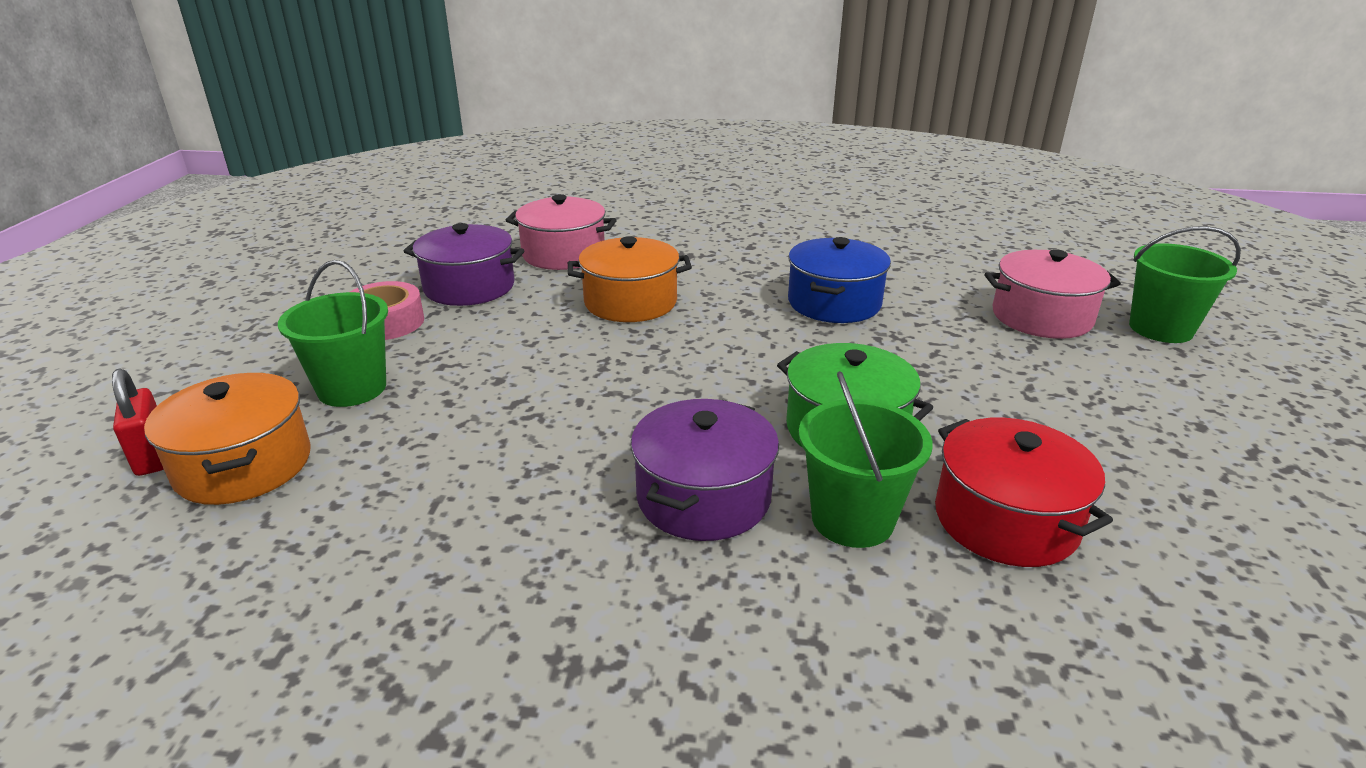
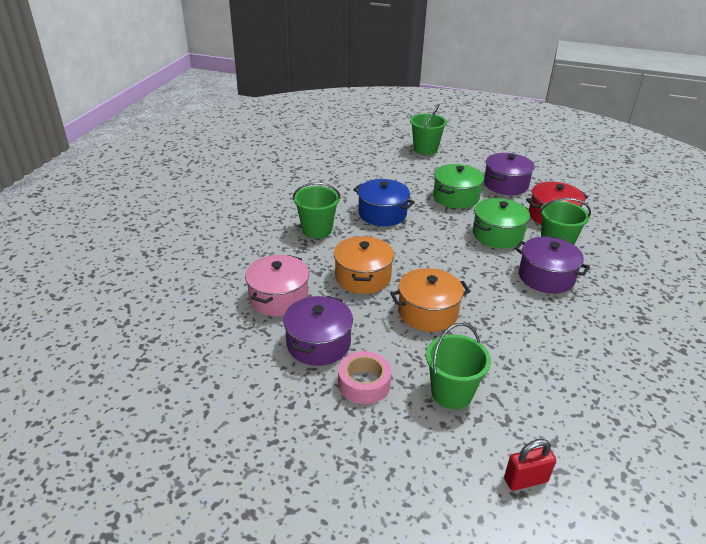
camera: 80 degrees left, 5 degrees up
(243, 465) = (533, 432): orange pot -> orange pot (428, 312)
(745, 259) = (317, 230): none -> green bucket
(970, 373) = (456, 197): none -> green pot
(1041, 317) = (410, 169): pink pot -> none
(1108, 442) = (505, 184): none -> purple pot

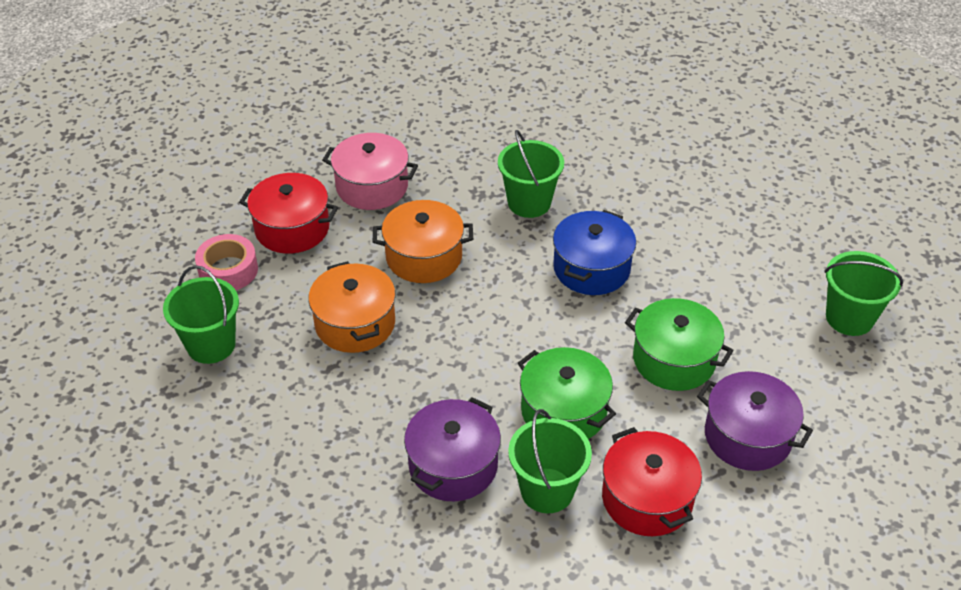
camera: 85 degrees right, 10 degrees up
(318, 343) = (292, 228): purple pot -> red pot
(525, 480) = (86, 403): red padlock -> none

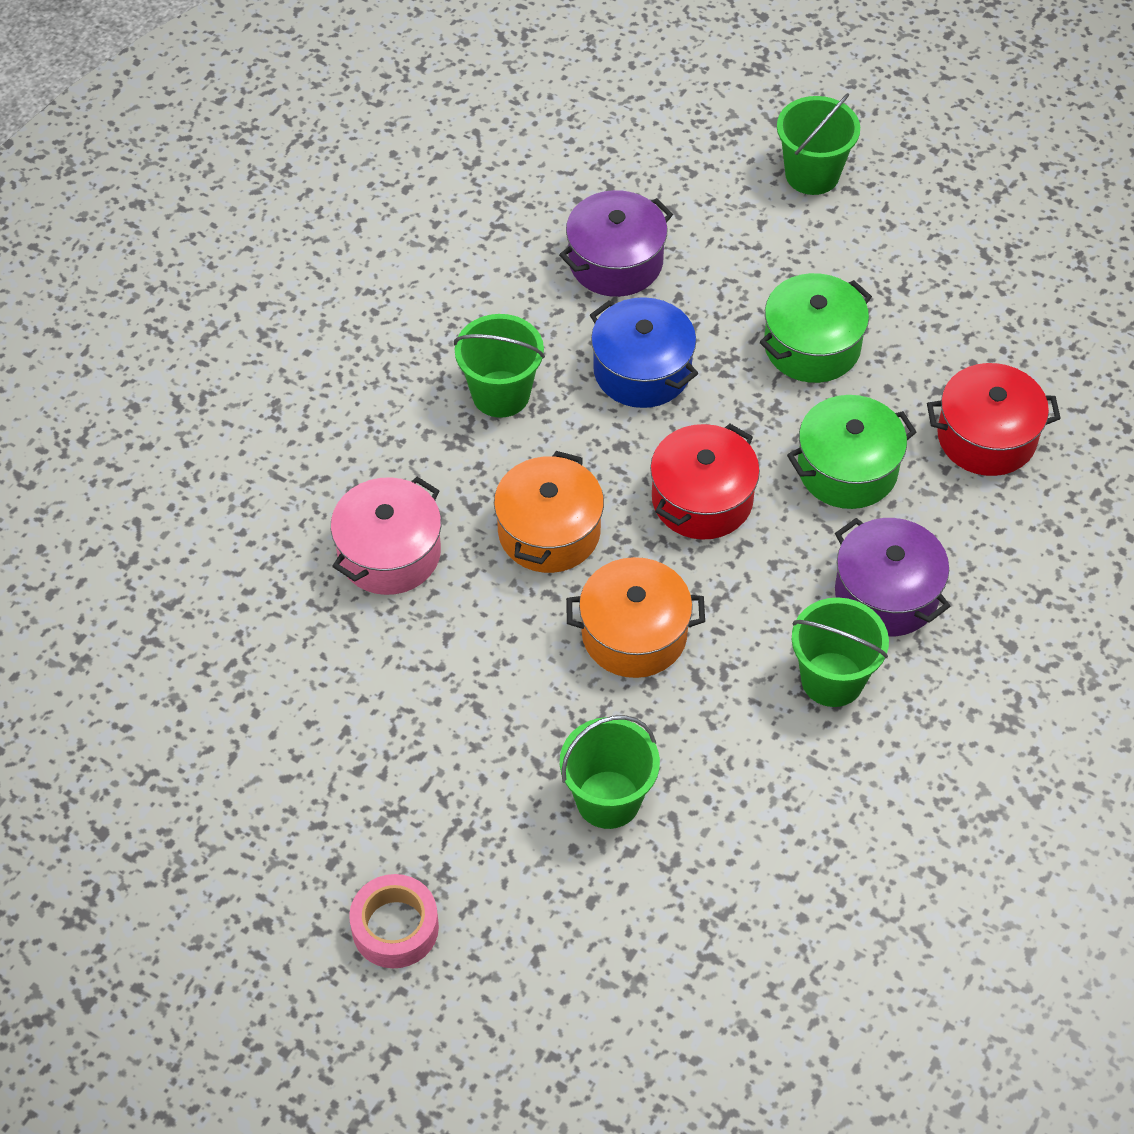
camera: 70 degrees left, 10 degrees up
(228, 270) = (479, 754): pink tape -> pink tape (395, 927)
(292, 228) = (430, 663): red pot -> red pot (702, 499)
(547, 490) = (948, 519): green bucket -> green bucket (832, 679)
(747, 436) = (937, 324): purple pot -> purple pot (615, 261)

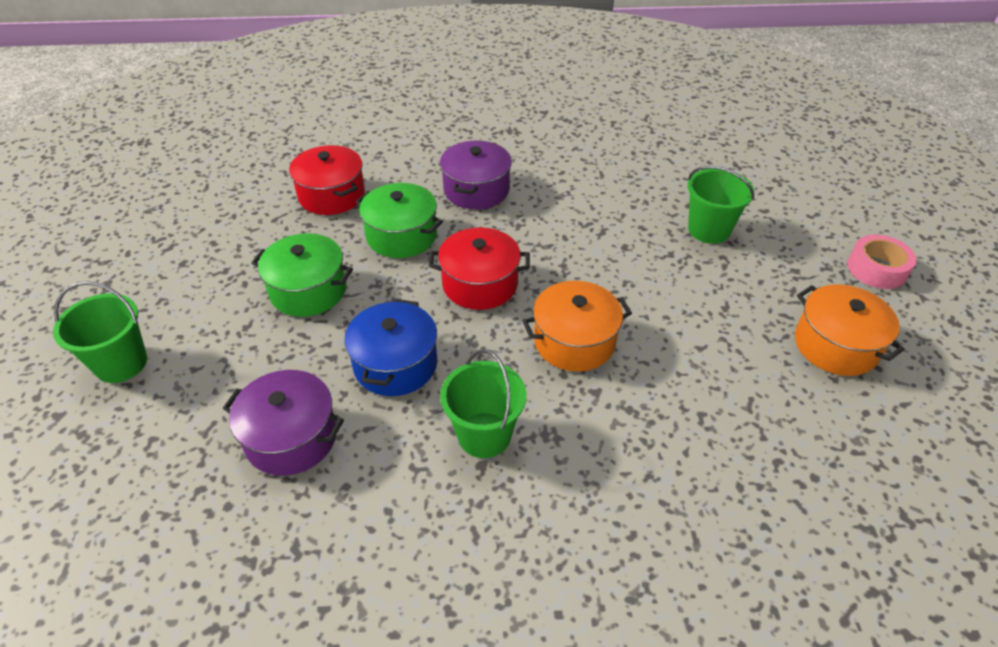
camera: 125 degrees left, 10 degrees down
(389, 553) = (679, 416): pink pot -> none
(634, 634) = (603, 267): orange pot -> orange pot (835, 345)
(832, 679) = (549, 187): green bucket -> none

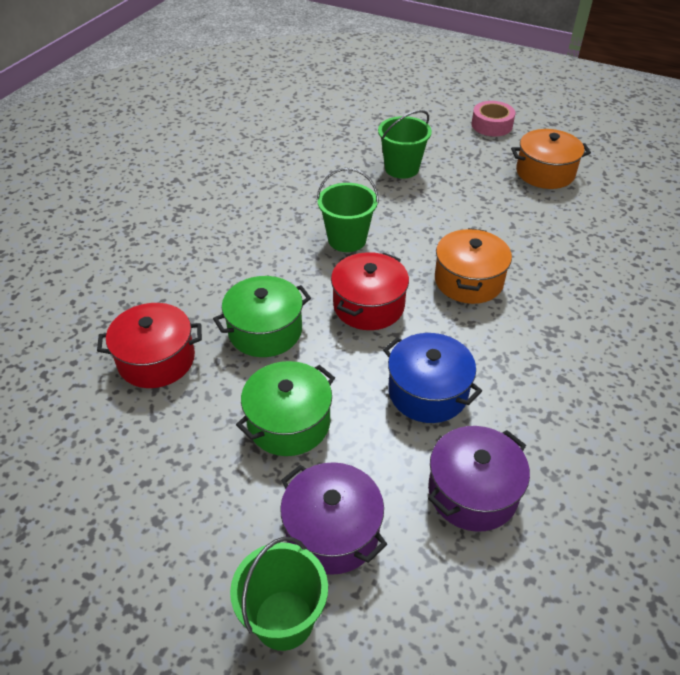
camera: 60 degrees left, 0 degrees up
(476, 190) = (245, 261): purple pot -> purple pot (332, 531)
(484, 435) = (533, 366): green bucket -> green bucket (347, 239)

